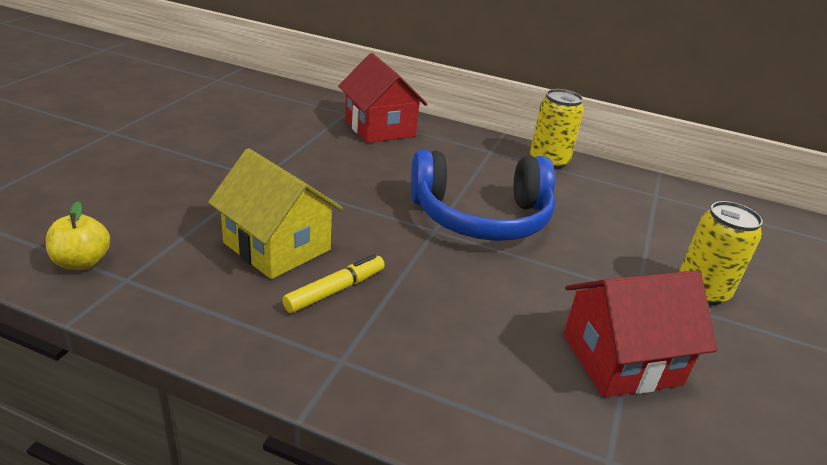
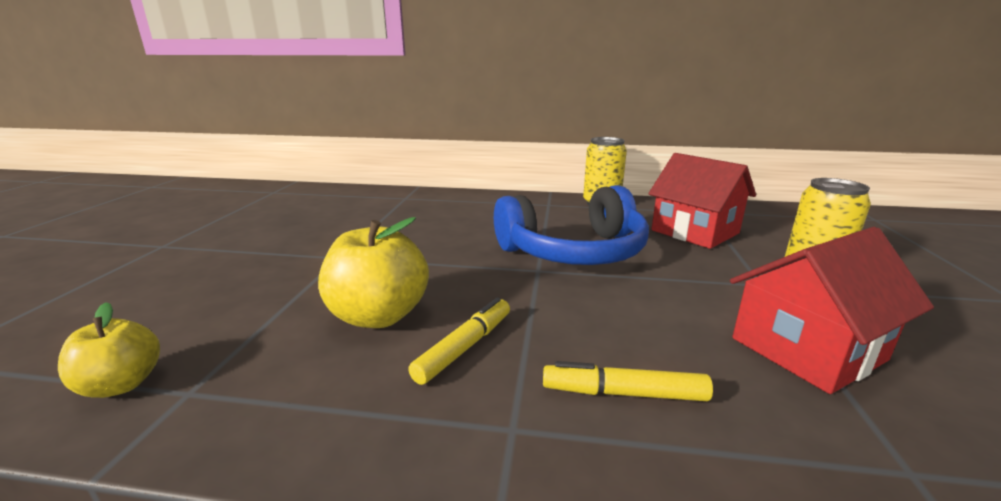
camera: 10 degrees left, 10 degrees down
(277, 246) = (379, 316): yellow house -> yellow apple
(379, 128) = (441, 203): red house -> red house (695, 232)
(438, 356) = (623, 393): none -> yellow marker

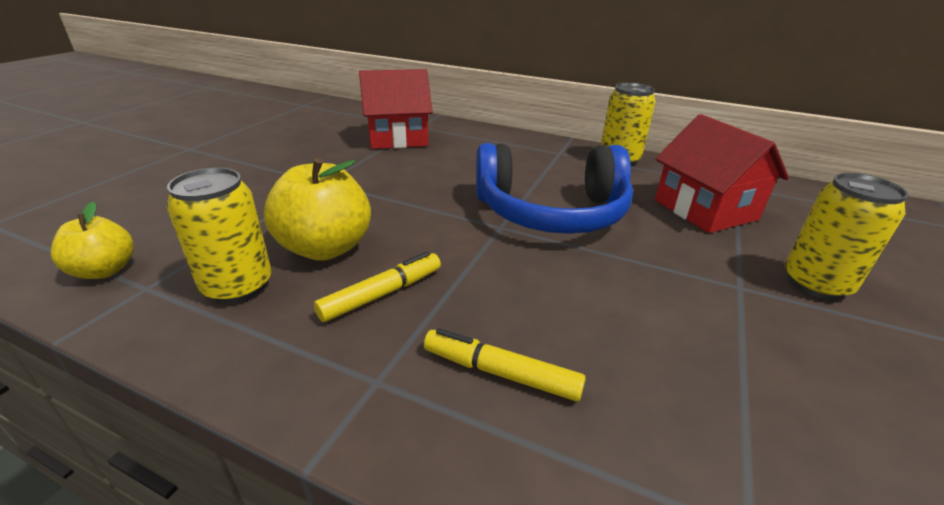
camera: 15 degrees right, 10 degrees up
(302, 369) = (238, 286): none -> yellow can
(807, 349) = (736, 371): red house -> red house (397, 138)

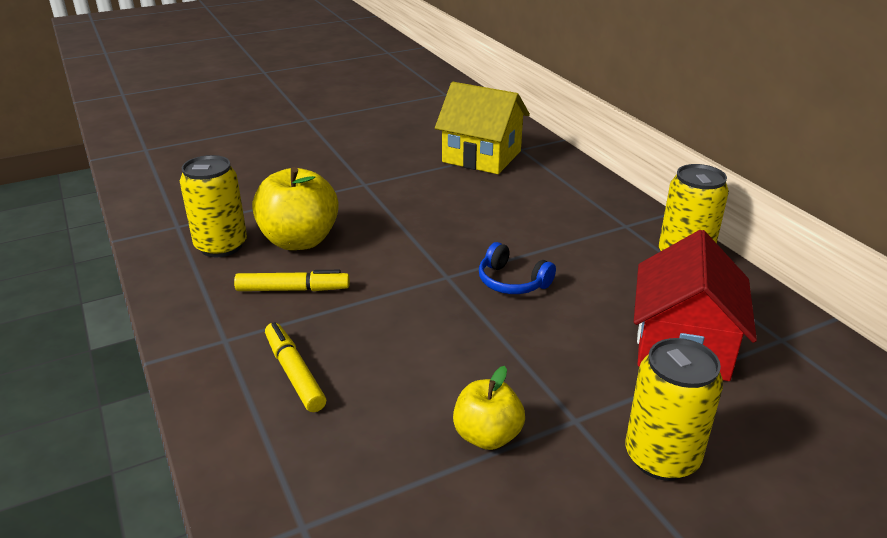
camera: 40 degrees right, 0 degrees up
(104, 270) = (169, 205): yellow apple -> yellow apple (487, 436)
(397, 138) = (482, 156): red house -> yellow house
(551, 212) = (512, 282): blue headphones -> blue headphones, size x0.43

